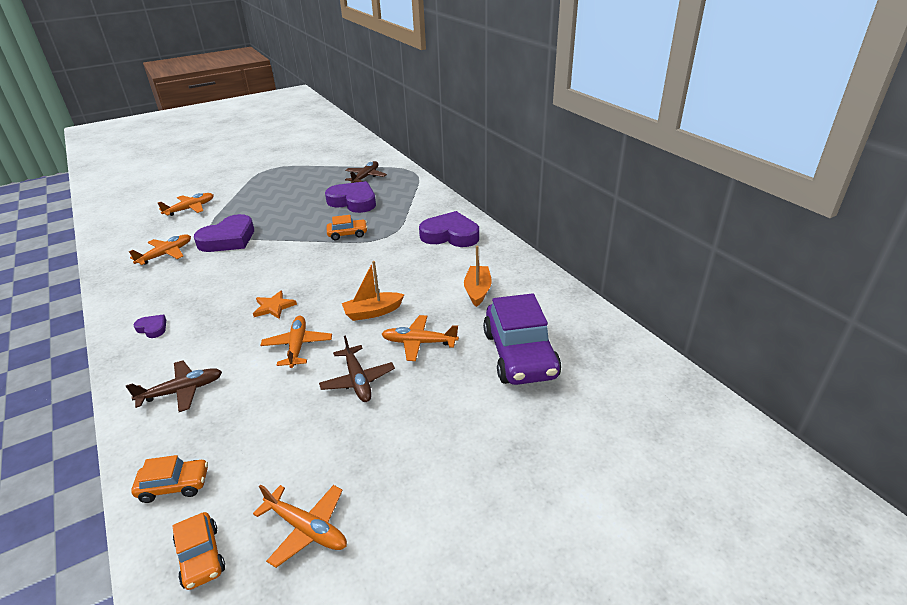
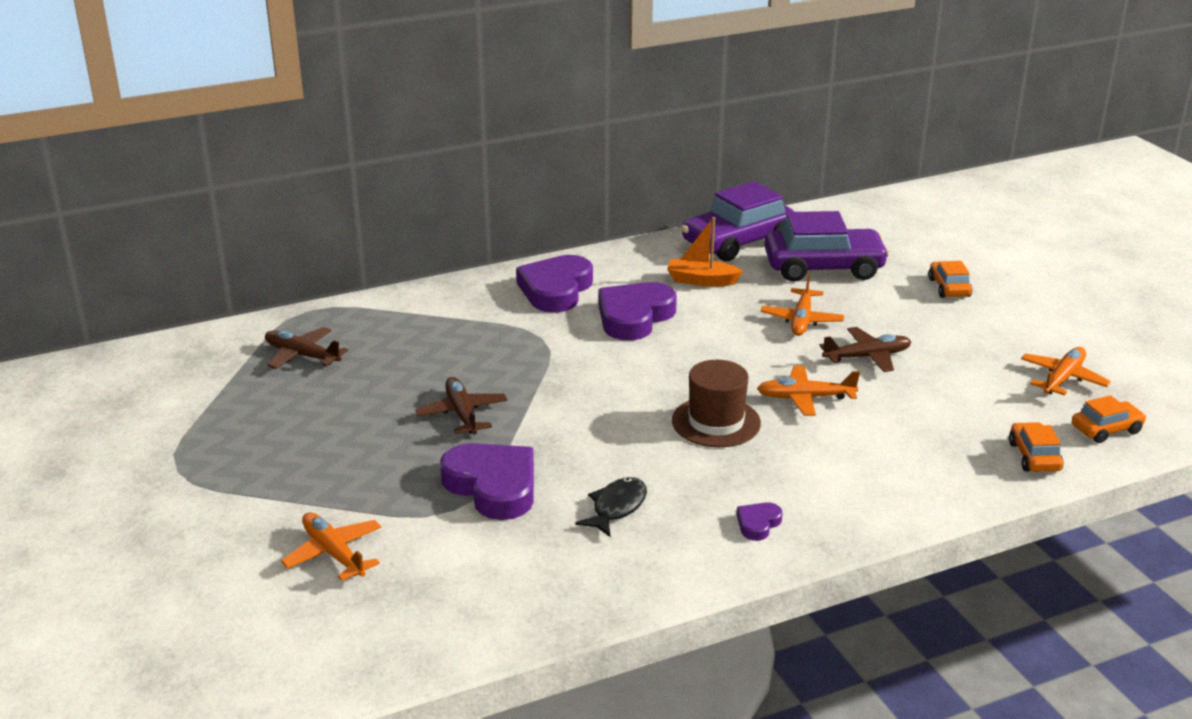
camera: 85 degrees left, 5 degrees down
(165, 254) = (527, 552): orange plane -> none
(181, 391) = (893, 475): brown plane -> brown plane (462, 414)
(192, 277) = (616, 508): none -> black fish
(274, 307) = (716, 422): orange star -> brown hat
(347, 234) = (521, 369): orange car -> orange car (949, 287)
(353, 201) = (402, 366): purple heart -> purple heart (634, 317)
(373, 312) = (738, 348): orange boat -> none
(553, 305) = (737, 242): none -> purple car

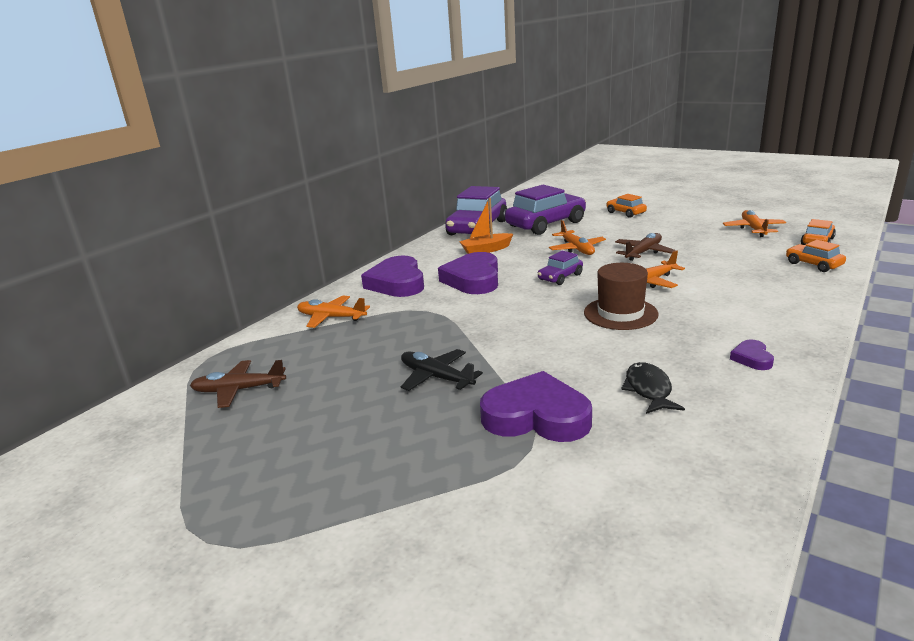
camera: 30 degrees left, 5 degrees down
(334, 553) = (478, 542): orange plane -> orange plane (331, 317)
(462, 414) = (436, 377): brown plane -> black plane
(725, 352) = (560, 277): none -> purple car

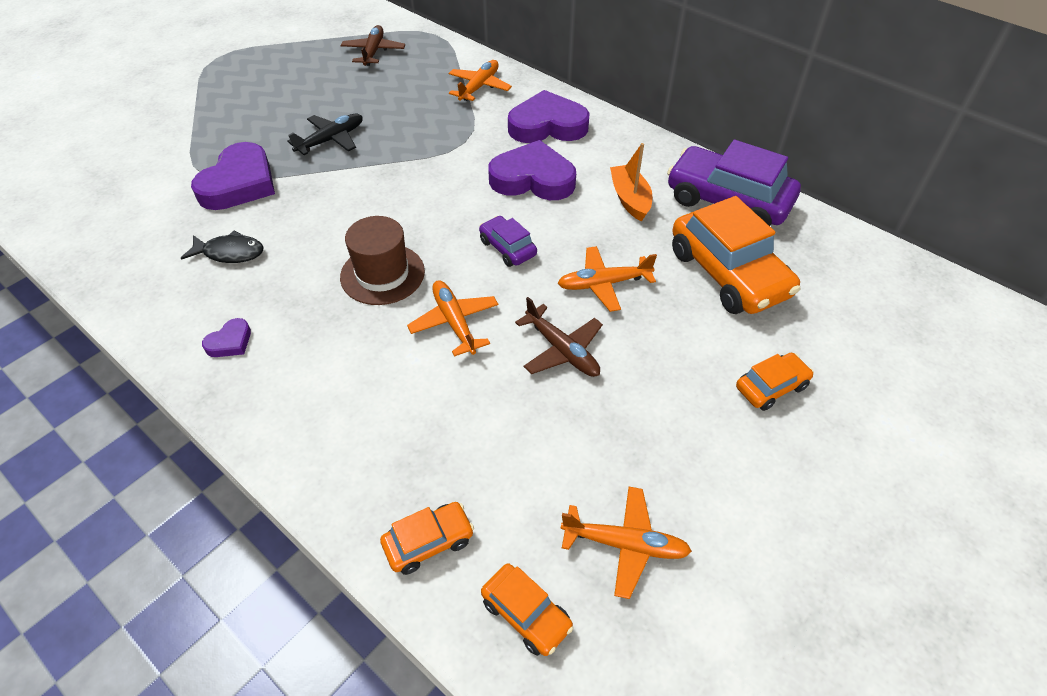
camera: 95 degrees right, 25 degrees up
(546, 224) = (728, 273): purple car -> orange car
(752, 358) = (230, 342): purple heart -> purple heart turned 120 degrees clockwise

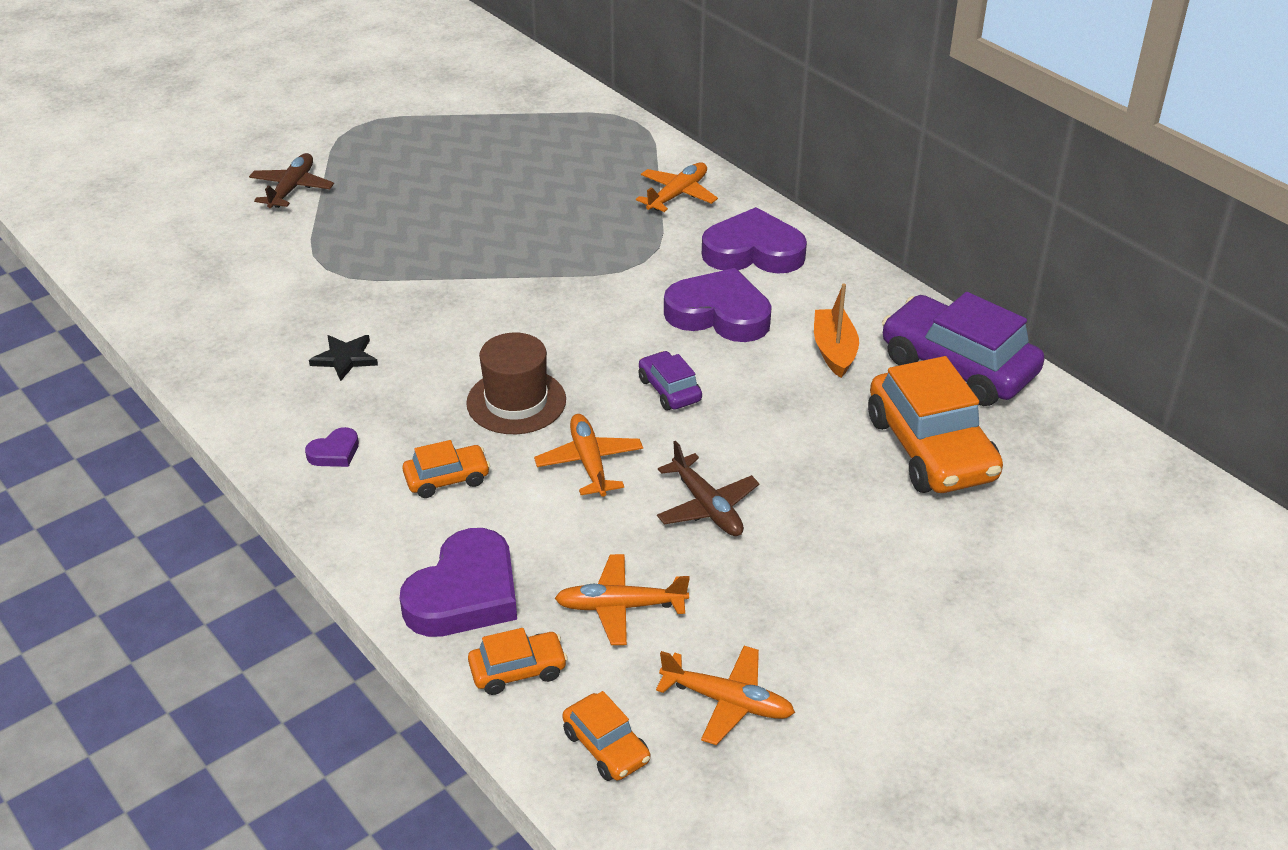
camera: 10 degrees right, 10 degrees down
(230, 253) = (345, 358): black fish -> black star
(239, 183) = (365, 282): purple heart -> purple heart (465, 593)
(331, 140) = (480, 242): black plane -> none
(373, 52) = (551, 137): brown plane -> brown plane (292, 189)
(604, 284) = (775, 442): orange plane -> orange plane (621, 607)
(771, 387) = (941, 575): orange car -> orange car (447, 479)

